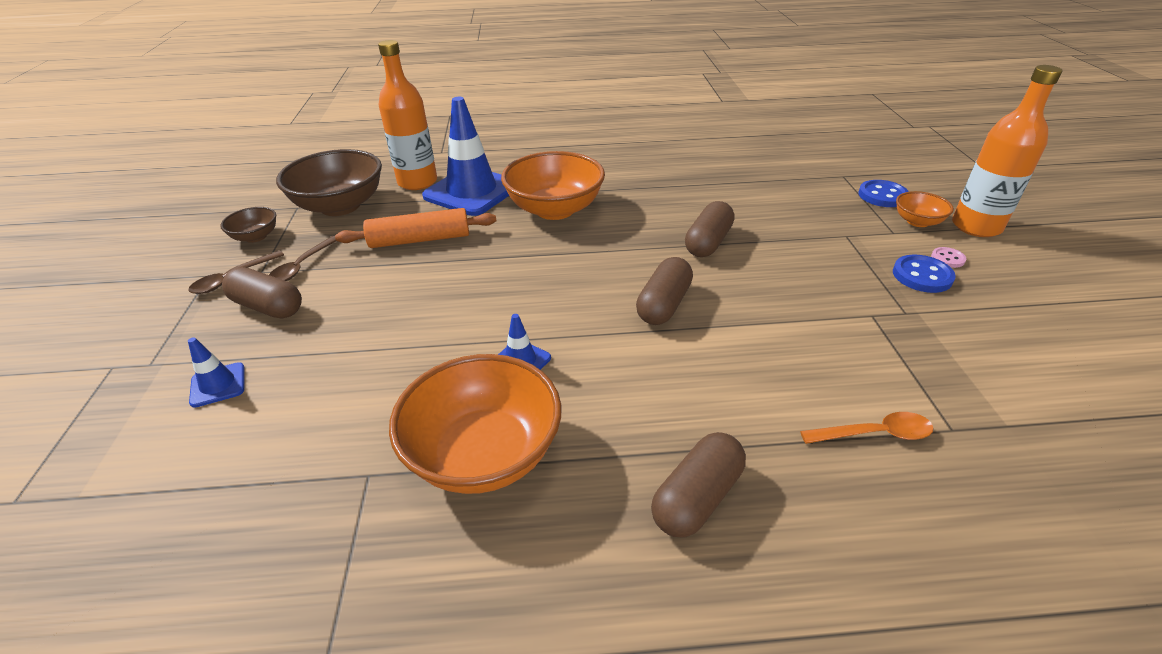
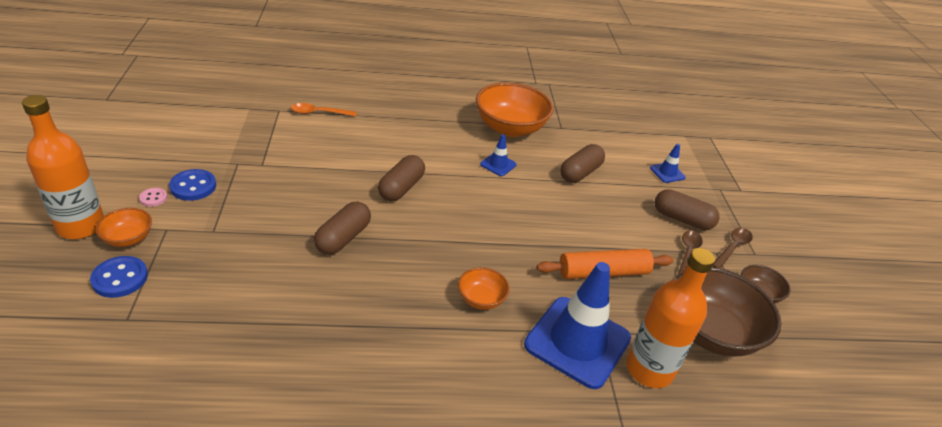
camera: 175 degrees right, 0 degrees up
(555, 209) = (481, 299): orange bowl -> orange bowl, size x0.49
(697, 498) = (415, 104): brown capsule -> brown capsule (580, 173)

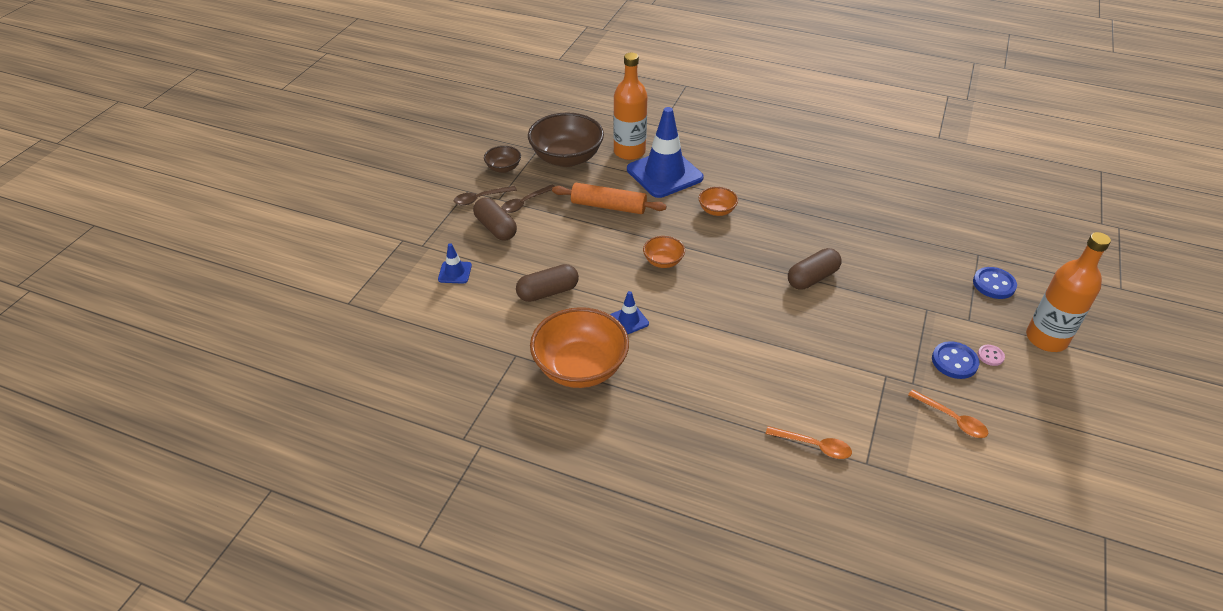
camera: 150 degrees left, 5 degrees up
(128, 238) = (999, 317): orange bowl -> orange bowl (663, 261)
(206, 144) = (952, 419): none -> orange spoon
(401, 188) = (744, 315): brown capsule -> none

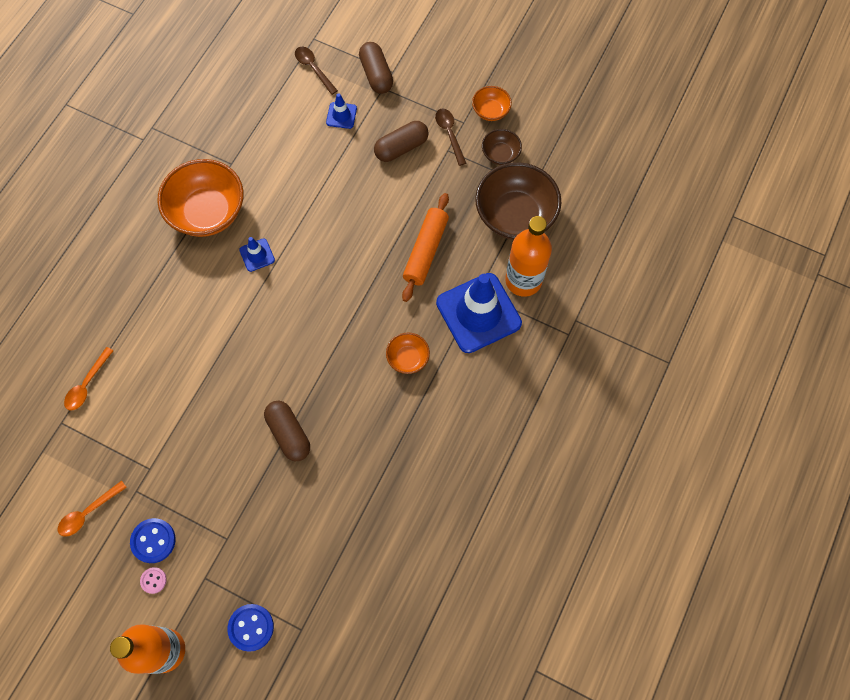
camera: 95 degrees right, 25 degrees up
(525, 203) = (439, 173): brown spoon -> brown spoon (313, 68)
(548, 292) = (304, 190): brown capsule -> brown capsule (376, 75)
(663, 261) = (333, 294): orange bowl -> orange bowl (490, 111)

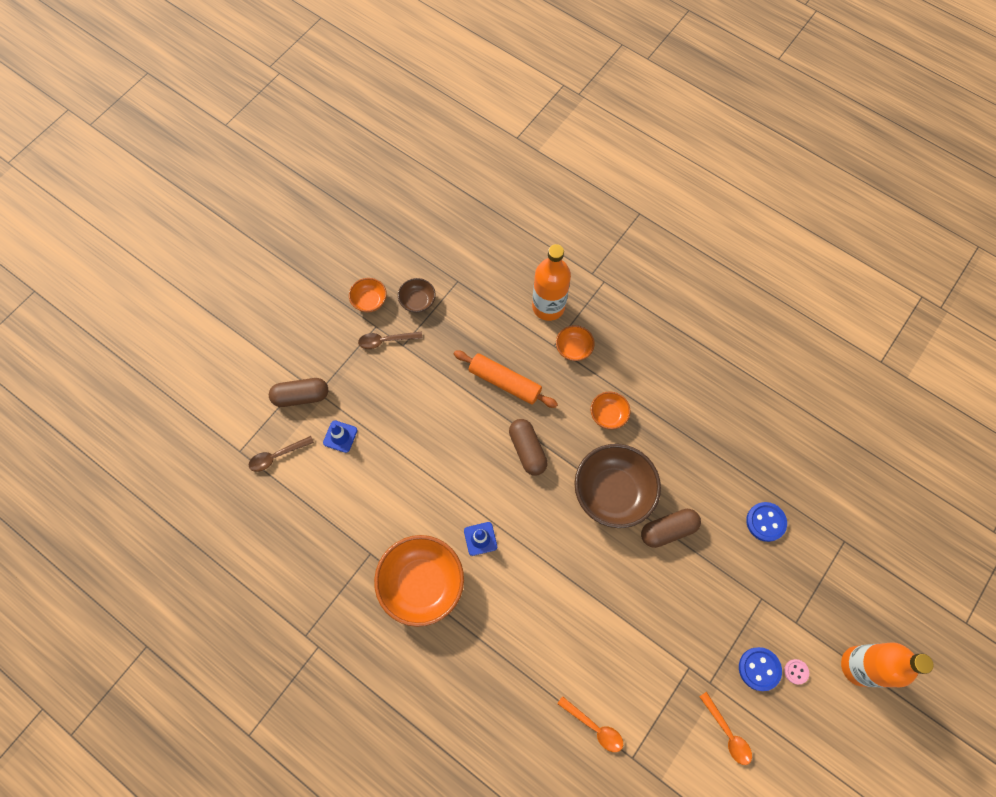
camera: 80 degrees left, 0 degrees up
(251, 627) = (841, 585): blue button -> blue button (765, 522)
(401, 148) = (390, 386): brown capsule -> brown capsule (527, 450)
(478, 313) = (573, 348): blue traffic cone -> orange bowl
(515, 215) = (483, 301): brown bowl -> brown bowl (613, 492)

